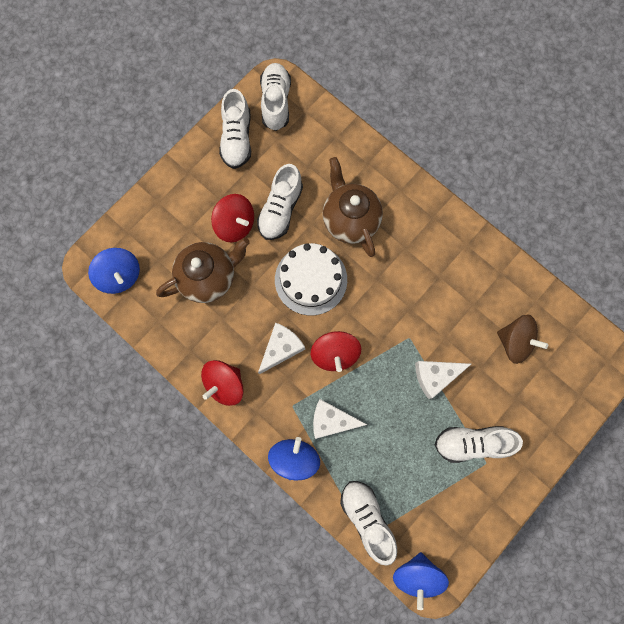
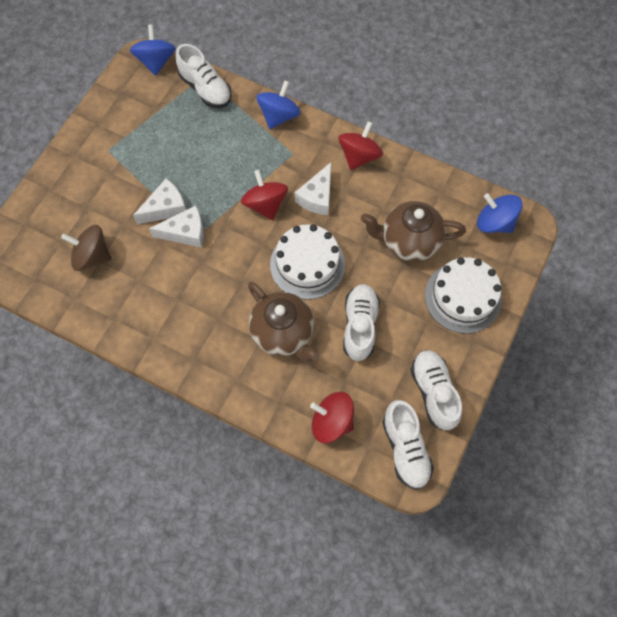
camera: 165 degrees right, 10 degrees down
(180, 212) = (463, 297): none -> white cake
(209, 277) = (408, 242): brown teapot -> brown teapot turned 45 degrees clockwise
(235, 224) = (401, 299): red spinning top -> red spinning top (331, 422)
(294, 458) = (279, 116): blue spinning top -> blue spinning top turned 150 degrees counterclockwise
(331, 420) = (254, 150): white cheese -> white cheese (185, 232)
(471, 442) = (123, 162): white shoe -> none

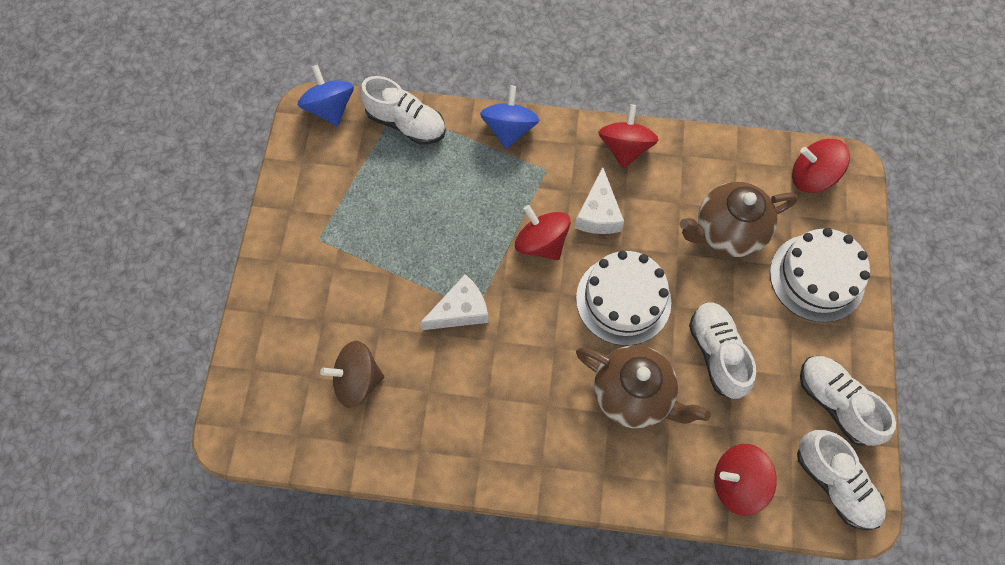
camera: 20 degrees left, 0 degrees up
(165, 208) = (422, 288): white cheese -> none
(494, 222) = (812, 177): blue spinning top -> red spinning top

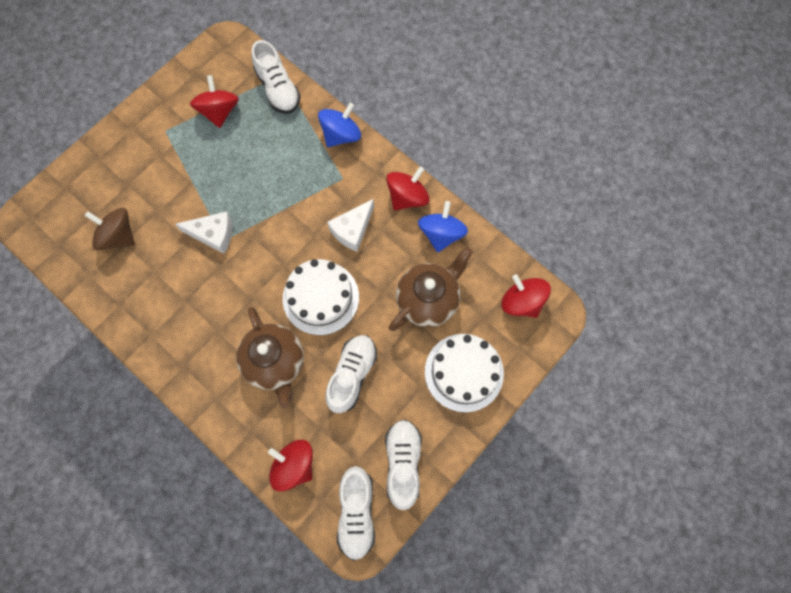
camera: 35 degrees right, 5 degrees up
(330, 108) = (239, 49): blue spinning top -> blue spinning top (441, 234)
(541, 243) = (299, 225): red spinning top -> red spinning top (219, 111)
(727, 232) = (428, 300): brown teapot -> brown teapot turned 120 degrees clockwise

